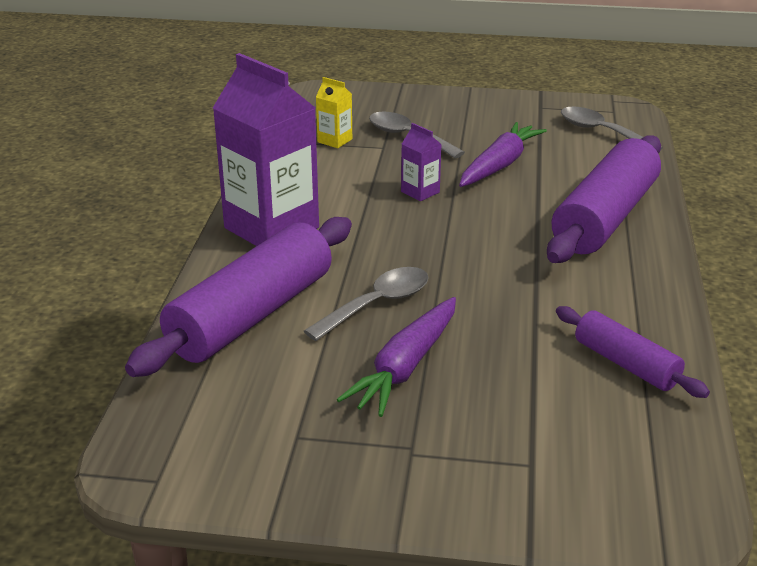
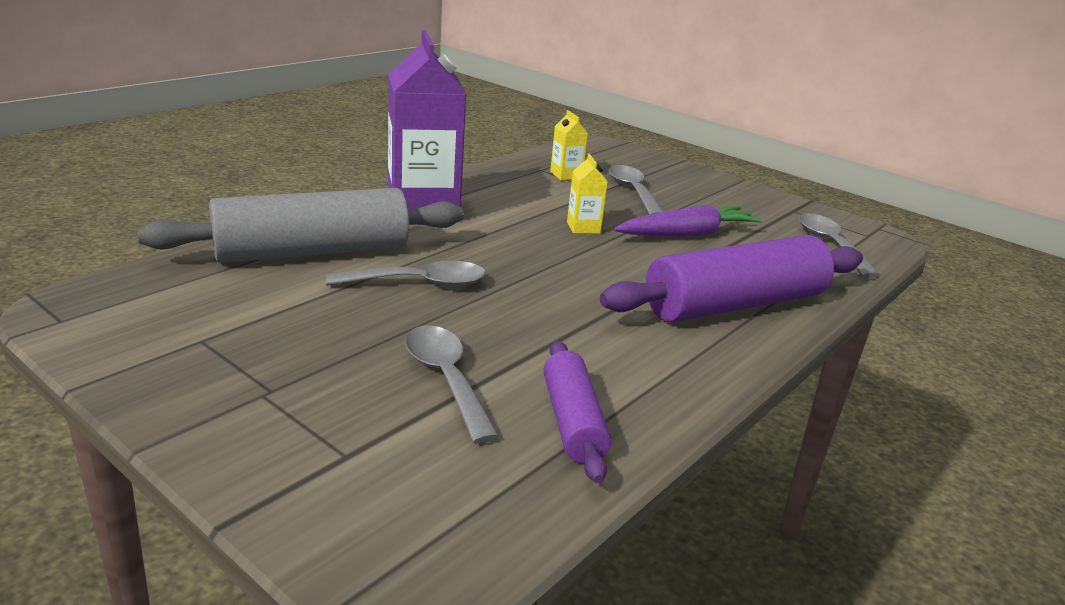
camera: 30 degrees right, 5 degrees down
(251, 315) = (312, 252): purple rolling pin -> grey rolling pin
(405, 367) = (366, 333): purple carrot -> none
(420, 192) = (583, 227): purple carton -> yellow carton
(510, 375) = (446, 379): none -> grey spoon

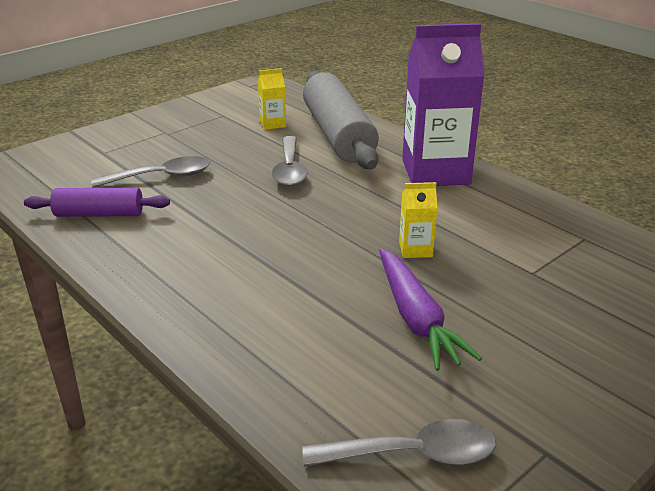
camera: 100 degrees right, 5 degrees up
(566, 175) = (574, 253): yellow carton -> yellow carton (272, 124)
(633, 192) = (544, 297): grey spoon -> none
(735, 304) = (242, 317): purple rolling pin -> none

